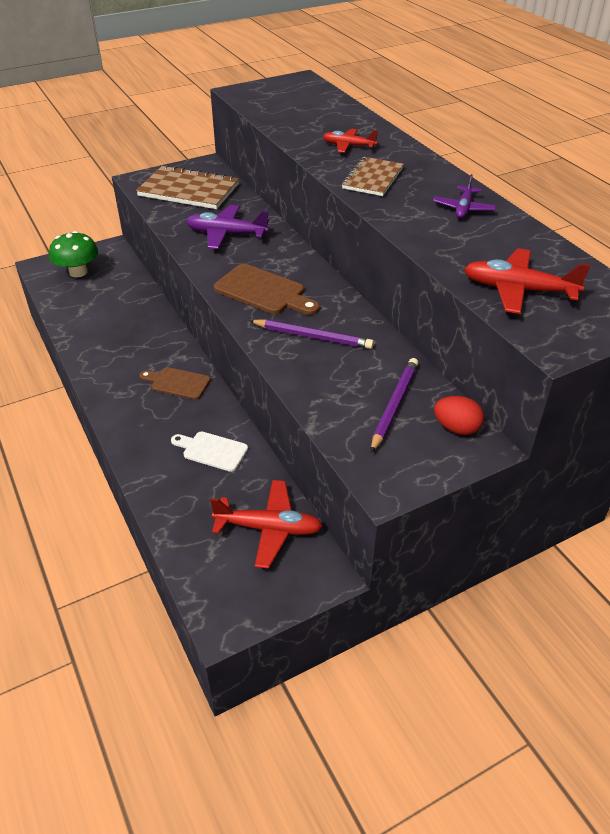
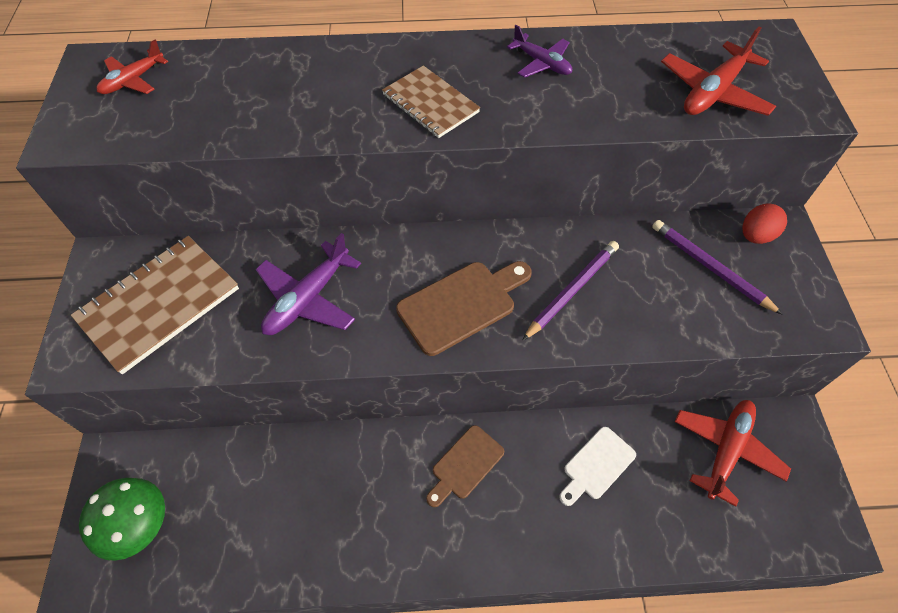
camera: 65 degrees left, 15 degrees up
(348, 146) = (332, 93): red plane -> red plane (133, 80)

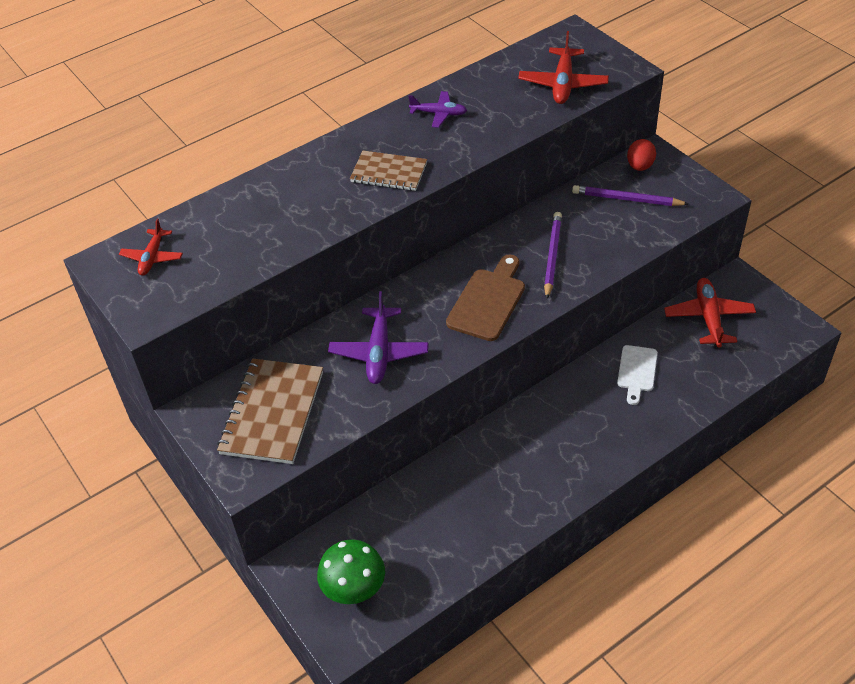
camera: 30 degrees left, 10 degrees down
(465, 465) = (552, 420): brown cutting board -> none

